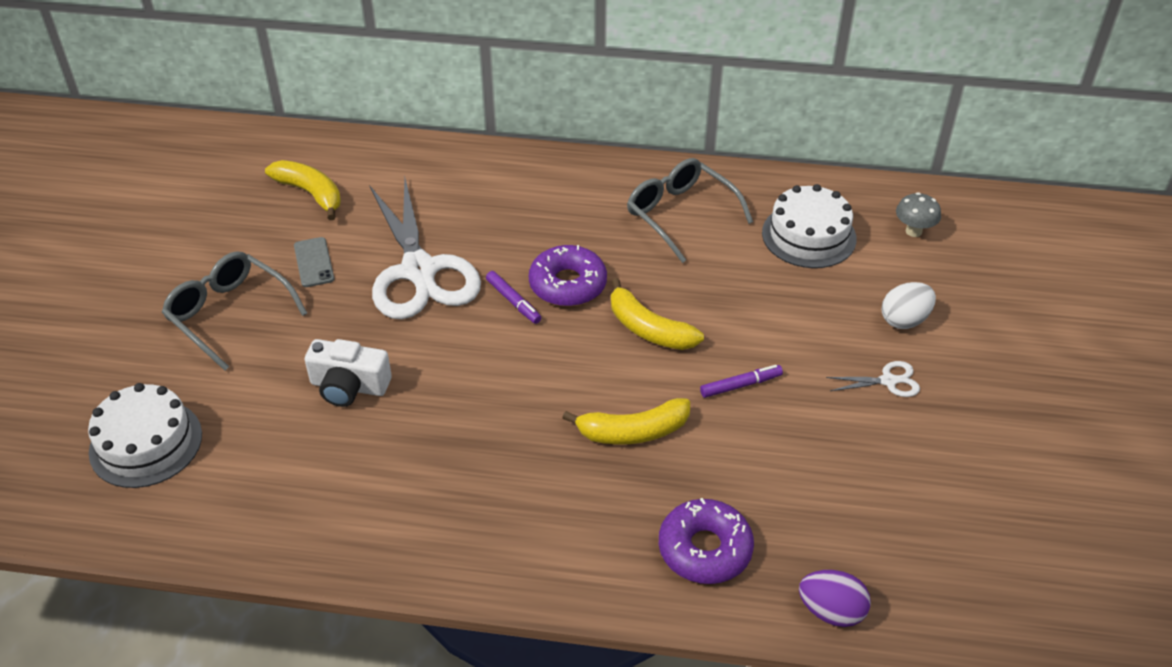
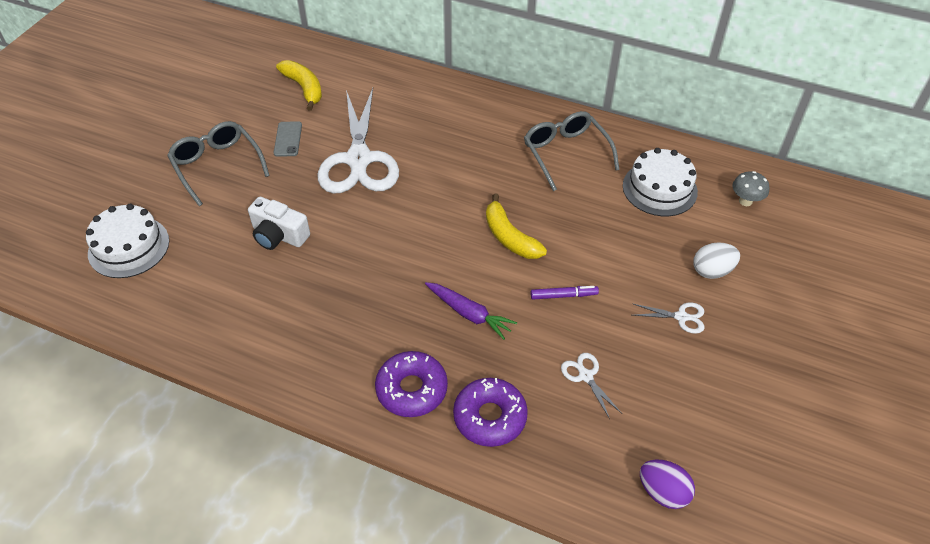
camera: 15 degrees right, 5 degrees up
(513, 301) = (417, 196): purple marker -> none
(568, 284) = (462, 191): purple donut -> purple donut (411, 389)
(633, 432) = (469, 314): yellow banana -> purple carrot
(802, 474) = (585, 376): none -> white scissors
(831, 611) = (569, 490): purple egg -> purple egg (663, 492)

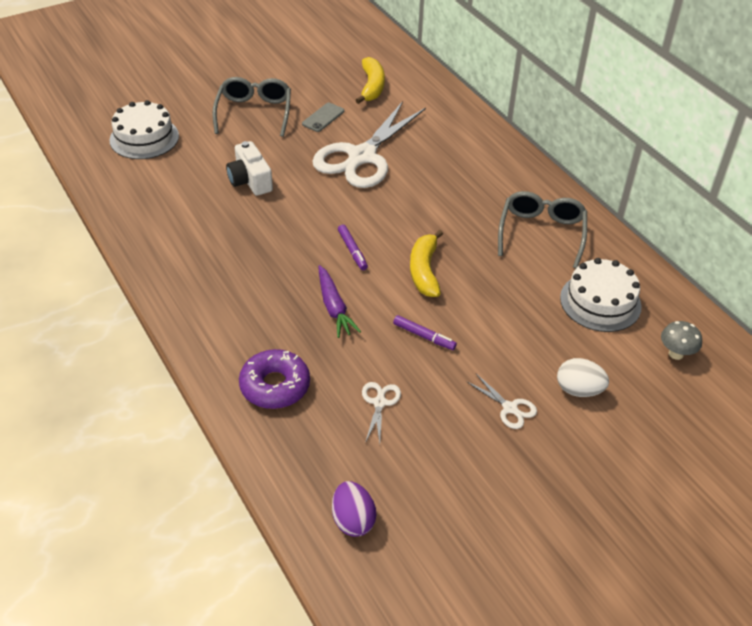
camera: 35 degrees right, 5 degrees down
(411, 389) = (238, 334): purple donut -> none
(434, 252) = (352, 250): none -> purple marker

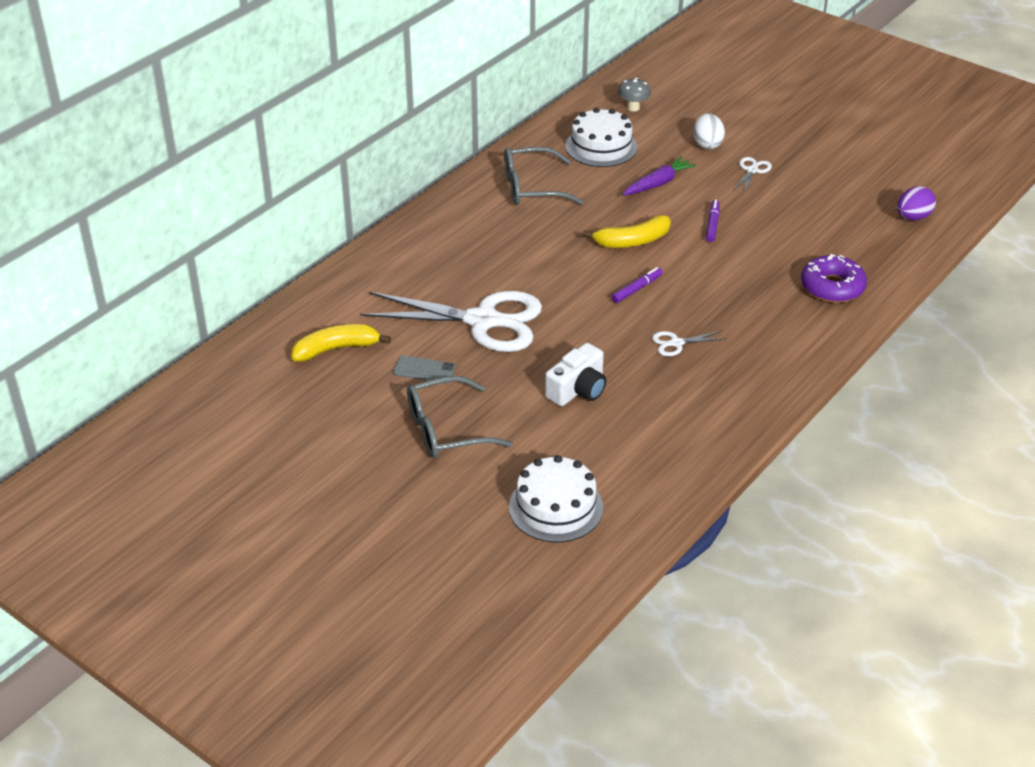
camera: 110 degrees left, 5 degrees down
(334, 307) = (719, 280): purple carrot -> purple carrot (658, 183)
(379, 403) = (801, 230): white scissors -> white scissors (676, 343)

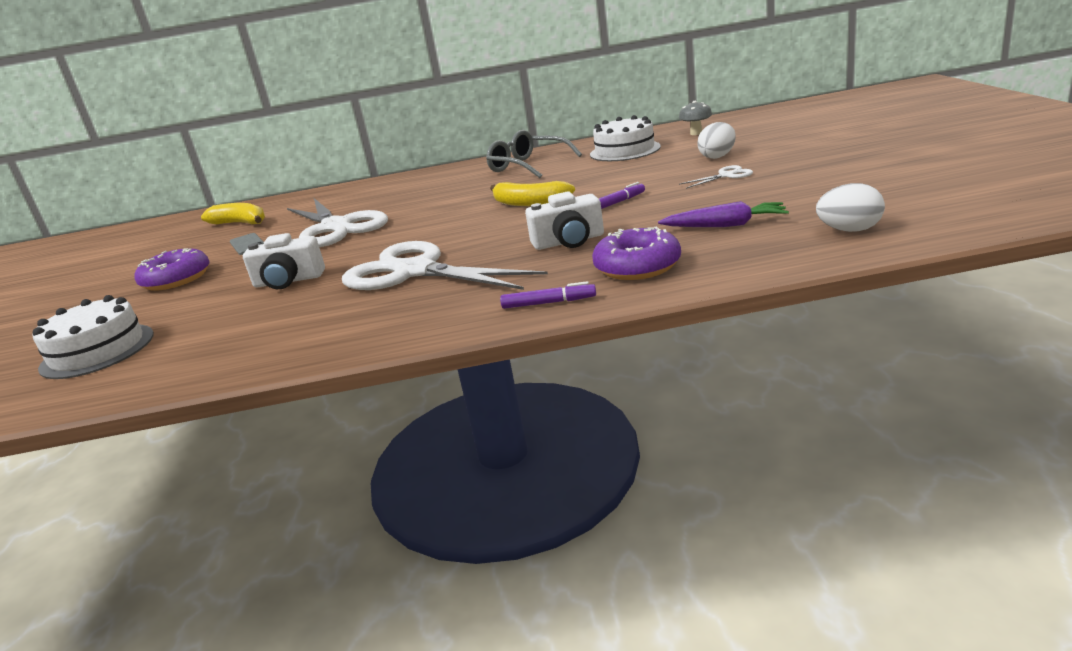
camera: 50 degrees right, 15 degrees down
(446, 430) = (176, 279): grey glasses -> purple donut
(637, 289) = (467, 231): purple marker -> purple marker (548, 303)
(658, 183) = (624, 174): purple carrot -> purple carrot (725, 225)
(676, 343) = (415, 272): white scissors -> white scissors, size x2.50
(745, 277) = (569, 241): none -> white camera
(913, 217) = (849, 230): purple egg -> white egg

